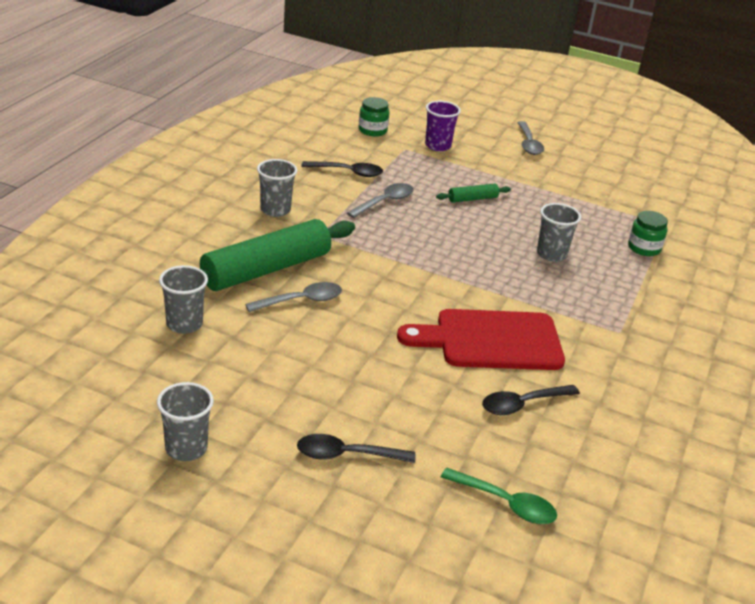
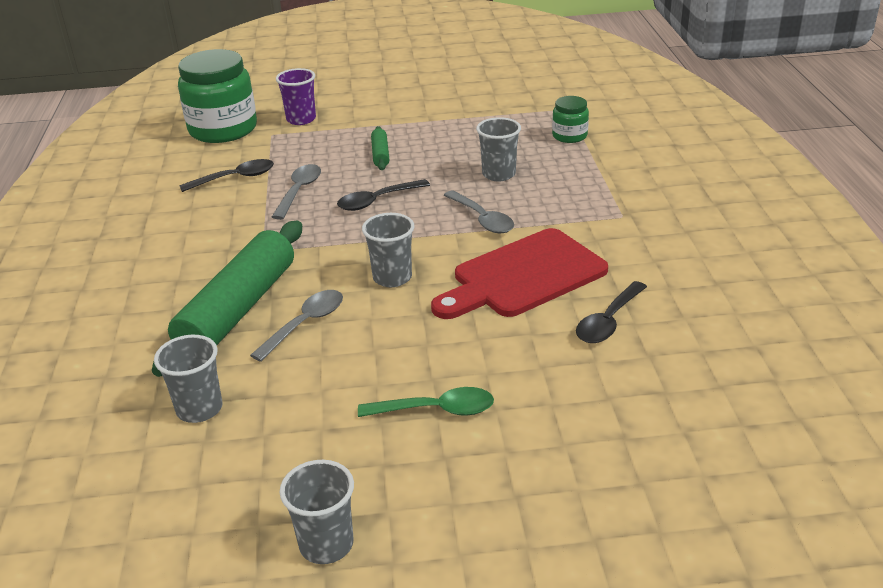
camera: 25 degrees left, 0 degrees up
(275, 210) = (192, 245): grey cup -> grey cup (392, 278)
(346, 455) = (498, 457): black spoon -> black spoon (377, 201)
(372, 130) = (223, 129): green jar -> green jar, size x2.06
(472, 199) = (380, 154): green rolling pin -> green rolling pin turned 45 degrees counterclockwise
(506, 503) = (686, 423): green spoon -> green spoon (436, 410)
(528, 144) = (384, 86): grey spoon -> grey spoon (482, 219)

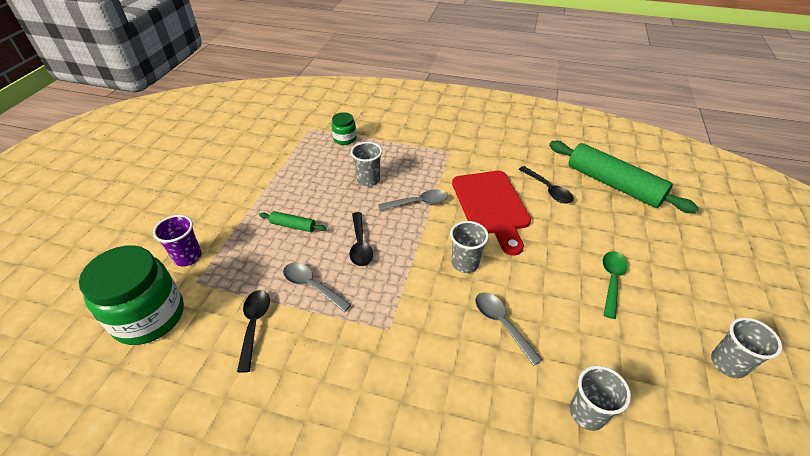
camera: 70 degrees left, 10 degrees up
(238, 309) = (466, 363): green rolling pin -> green rolling pin (613, 184)

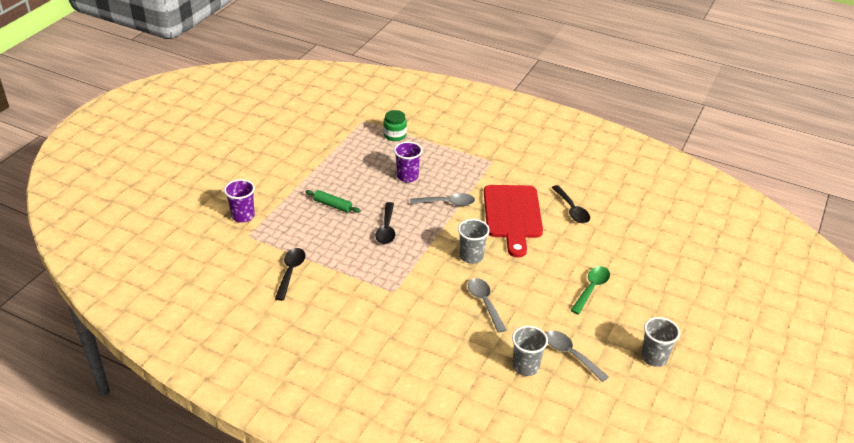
camera: 10 degrees right, 5 degrees down
(149, 316) = (211, 253): green jar -> none
(312, 286) = (340, 253): grey spoon -> grey spoon (570, 354)
(368, 180) = (407, 176): grey cup -> purple cup
(613, 184) = (637, 214): green rolling pin -> none

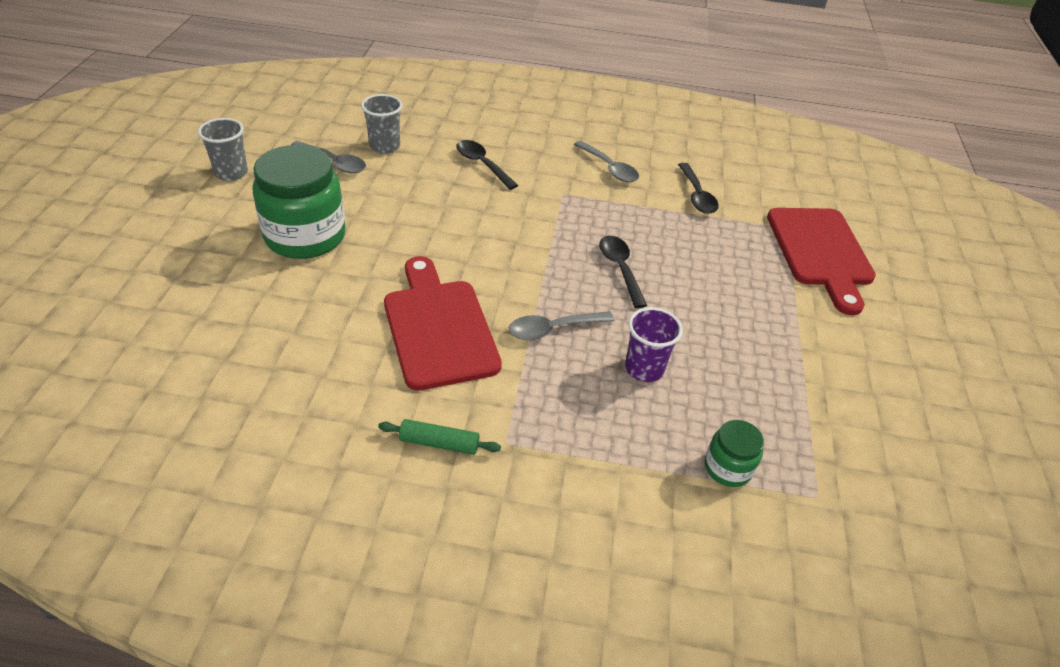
camera: 160 degrees right, 5 degrees up
(243, 216) = (820, 252): purple cup -> red cutting board
(332, 205) = (720, 291): green rolling pin -> green rolling pin (439, 443)
(471, 256) = (483, 251): grey cup -> none
(484, 303) = (447, 198): grey spoon -> grey spoon (609, 168)
(572, 210) = (336, 360): black spoon -> black spoon (482, 164)
(591, 289) = (305, 236): green spoon -> green jar

